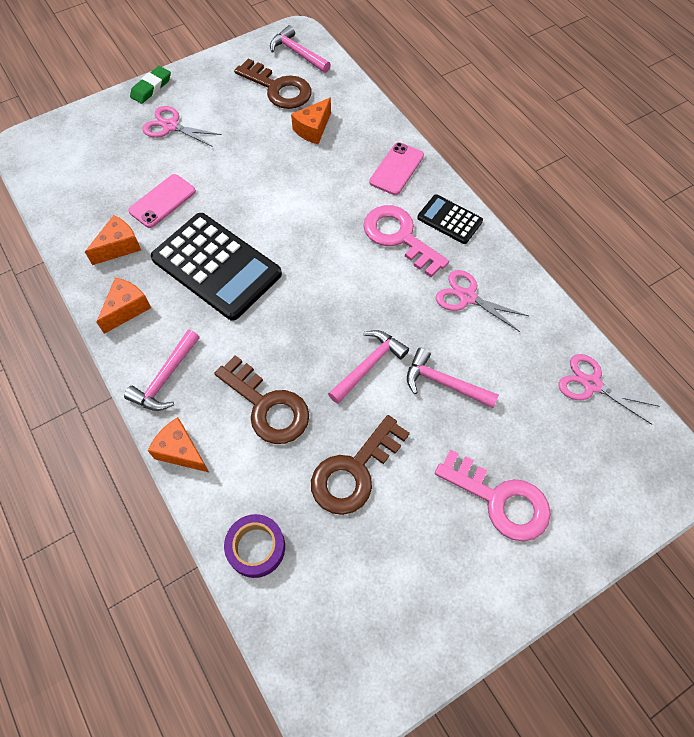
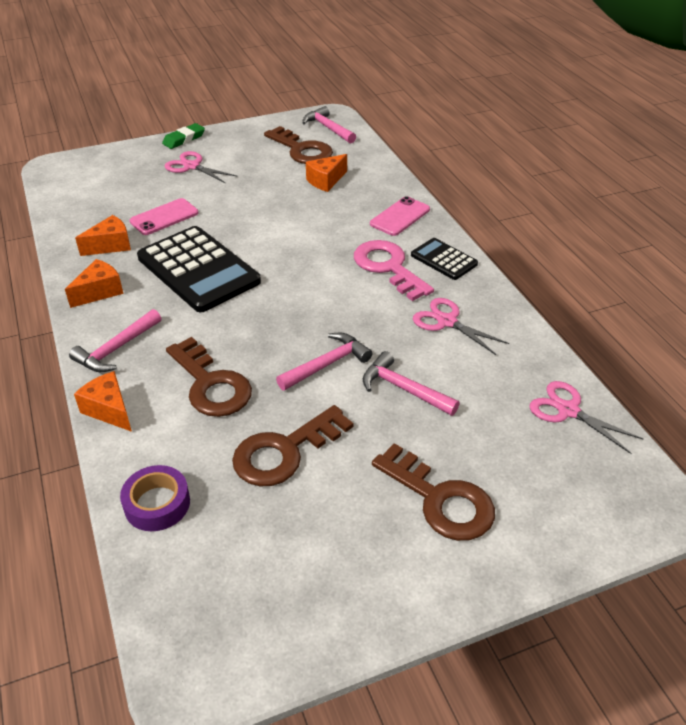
camera: 10 degrees right, 20 degrees down
(500, 500) = (440, 499): pink key -> brown key

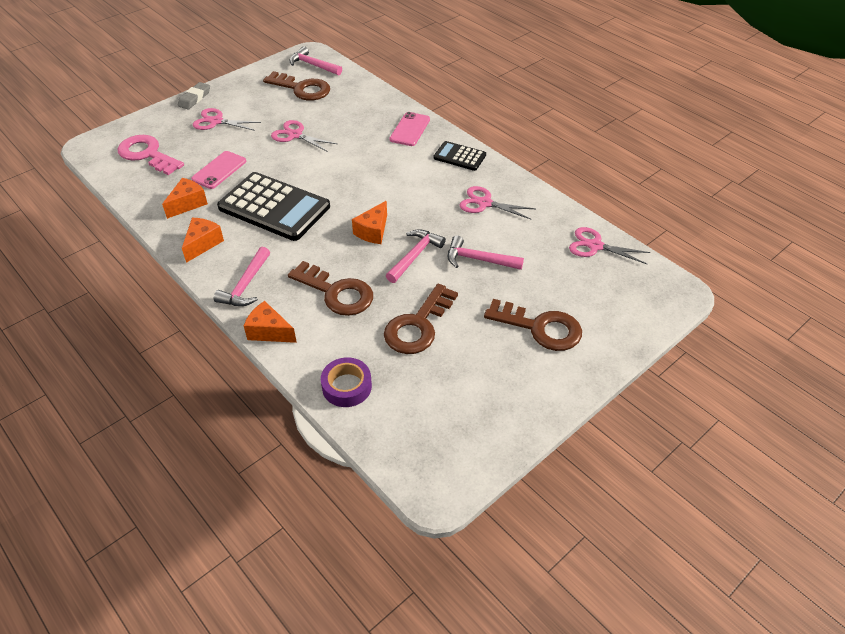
camera: 20 degrees left, 5 degrees up
(184, 139) = (194, 98): green eraser -> grey eraser
(266, 197) = (295, 135): none -> pink scissors
(326, 181) = (336, 111): orange cheese -> orange cheese (373, 231)
(388, 267) = (421, 172): pink key -> pink key (147, 154)

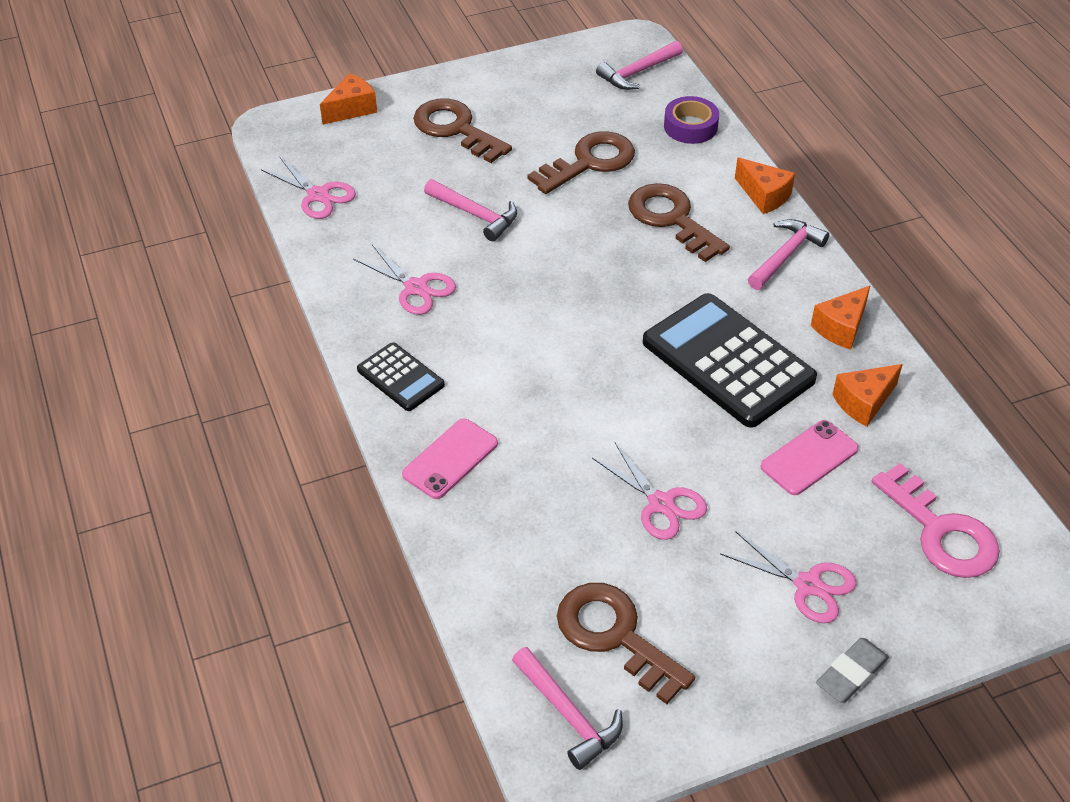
camera: 160 degrees left, 0 degrees up
(373, 231) = (594, 286): orange cheese -> orange cheese (351, 109)
(415, 256) = (553, 239): pink hammer -> pink hammer (637, 72)

